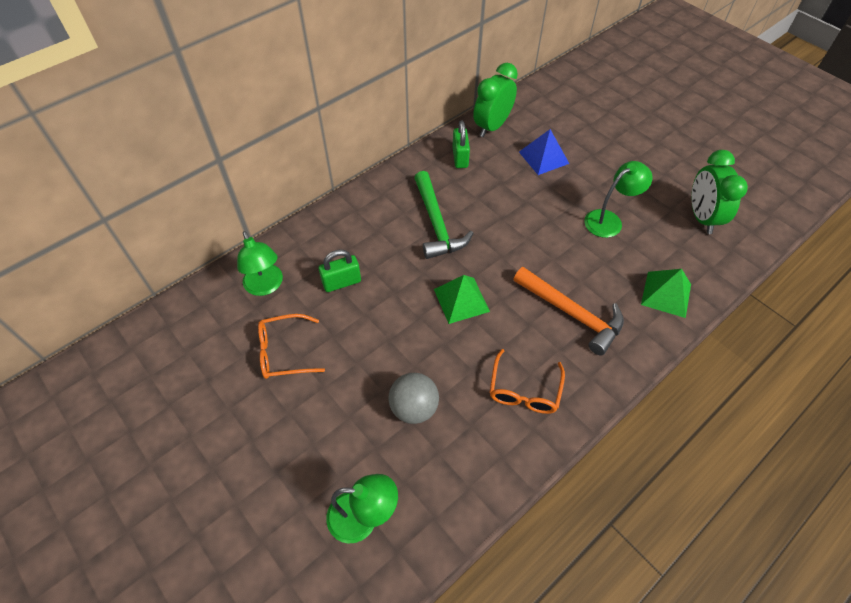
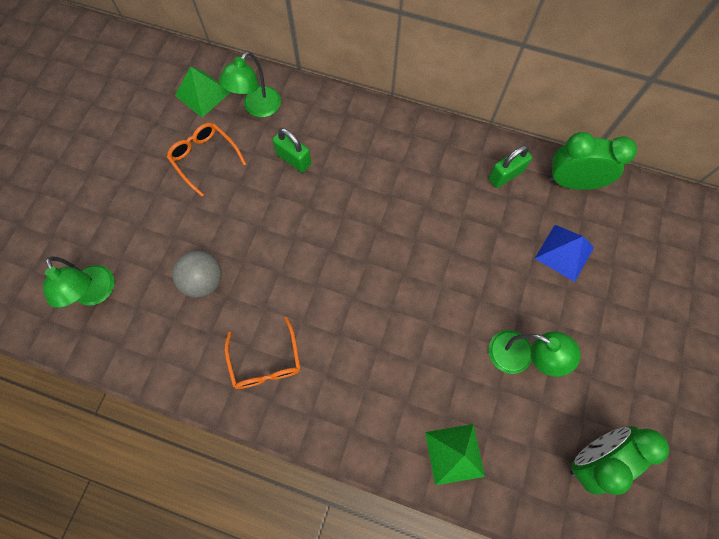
camera: 60 degrees right, 15 degrees up
(436, 223) = (406, 198): green hammer -> none
(461, 300) = (332, 263): green pyramid -> green pyramid (203, 93)
(524, 391) = (266, 362): orange glasses -> orange glasses turned 90 degrees counterclockwise
(571, 313) = (374, 368): orange hammer -> none

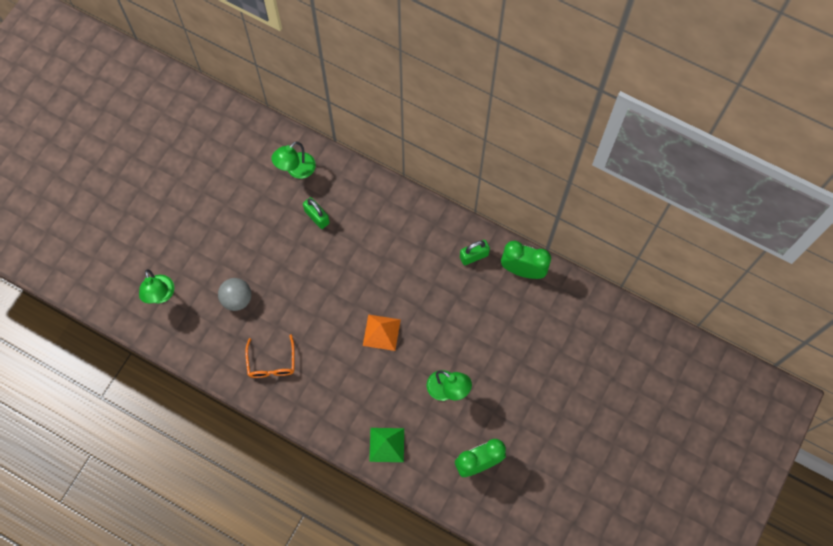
camera: 10 degrees right, 0 degrees up
(203, 93) = (256, 151): green pyramid -> none
(204, 158) = (250, 205): orange glasses -> none
(410, 292) = (381, 332): none -> orange pyramid
(564, 252) = (501, 322): blue pyramid -> none

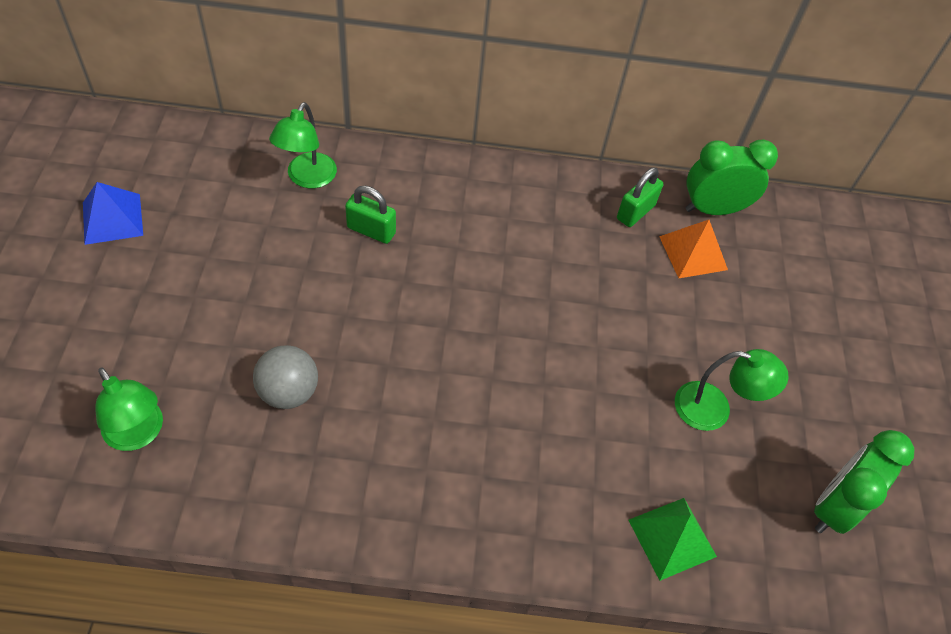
camera: 30 degrees left, 15 degrees down
(185, 163) = (112, 218): none -> blue pyramid
(271, 363) = (399, 476): orange glasses -> none
(381, 332) = (561, 360): orange pyramid -> orange pyramid (693, 253)

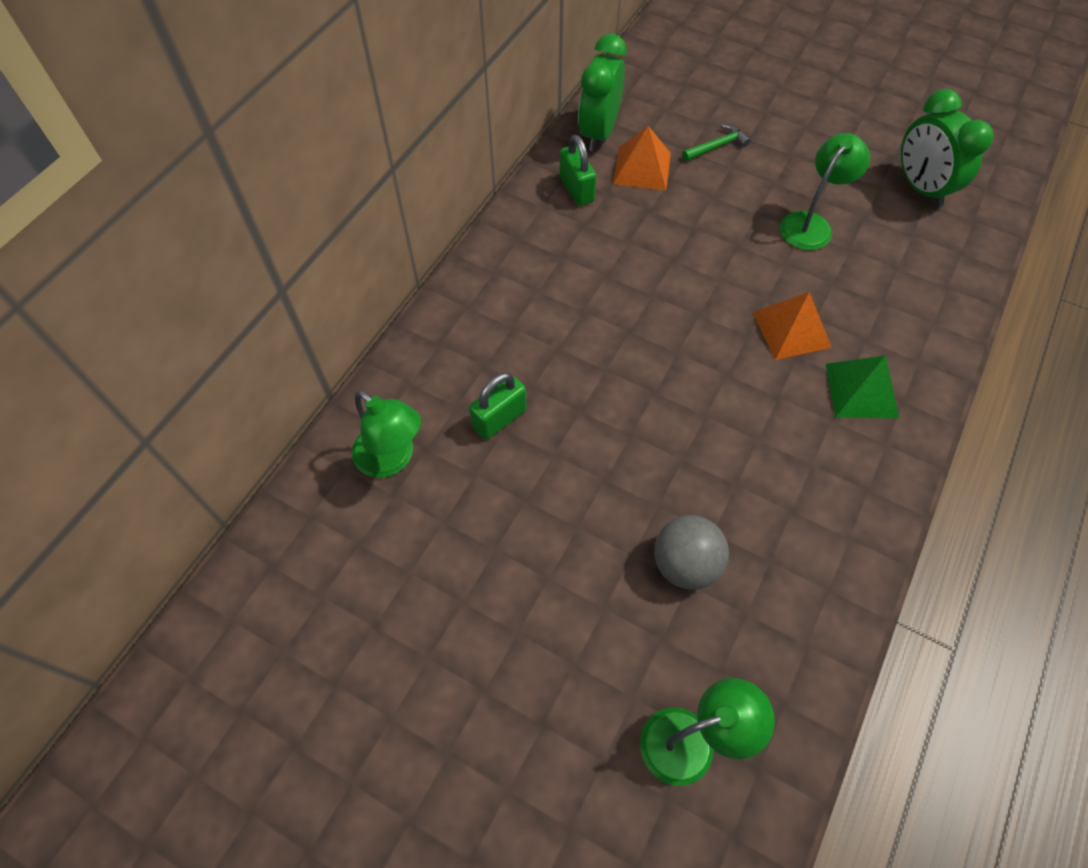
camera: 60 degrees left, 5 degrees up
(112, 218) = (349, 704): blue pyramid -> none
(571, 419) = (791, 329): none -> orange pyramid
(672, 538) = (925, 303): green pyramid -> green pyramid (862, 390)
(763, 305) = (717, 146): none -> green hammer

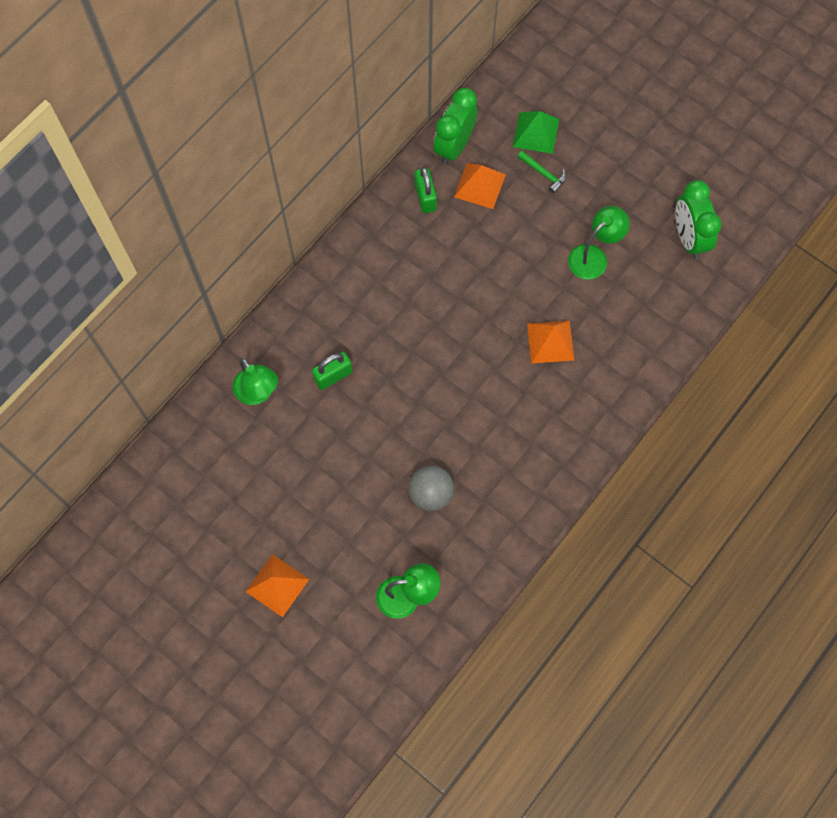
camera: 10 degrees right, 10 degrees up
(469, 762) = (277, 585): none -> orange pyramid
(717, 146) = (543, 173): green hammer -> green hammer turned 60 degrees clockwise
(862, 390) = (583, 396): green pyramid -> green pyramid (536, 133)

